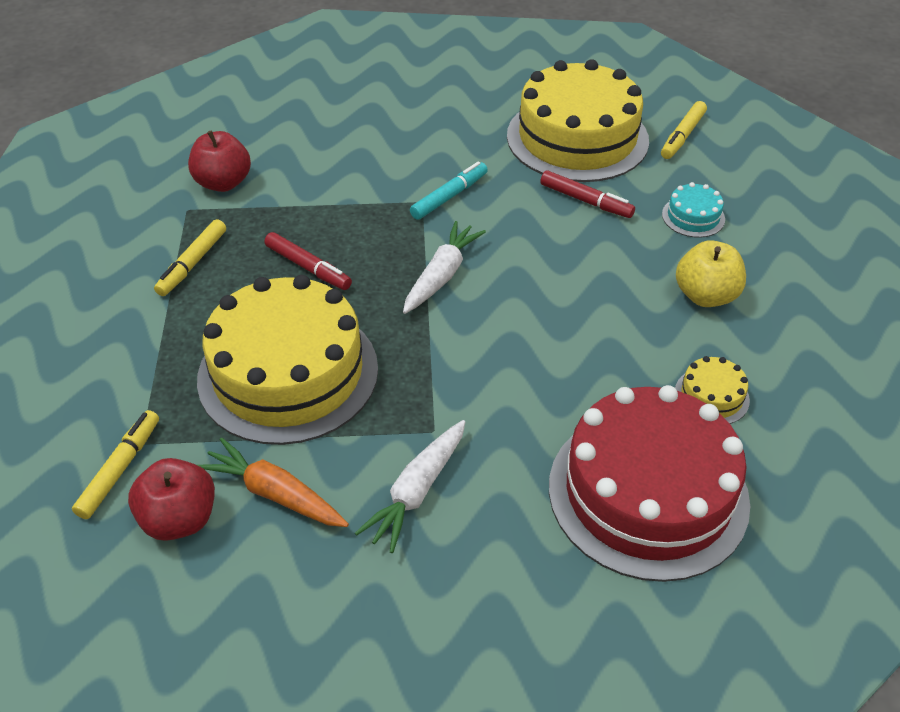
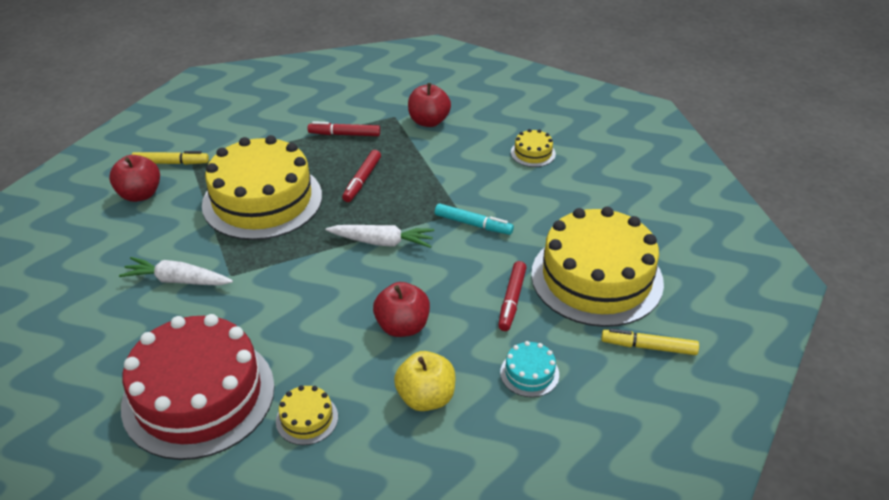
camera: 70 degrees right, 5 degrees down
(193, 263) = (345, 134): yellow marker -> red marker
(275, 494) = (164, 223): orange carrot -> none
(348, 121) = (533, 153): none -> yellow cake
(594, 290) = (402, 326): none -> red apple

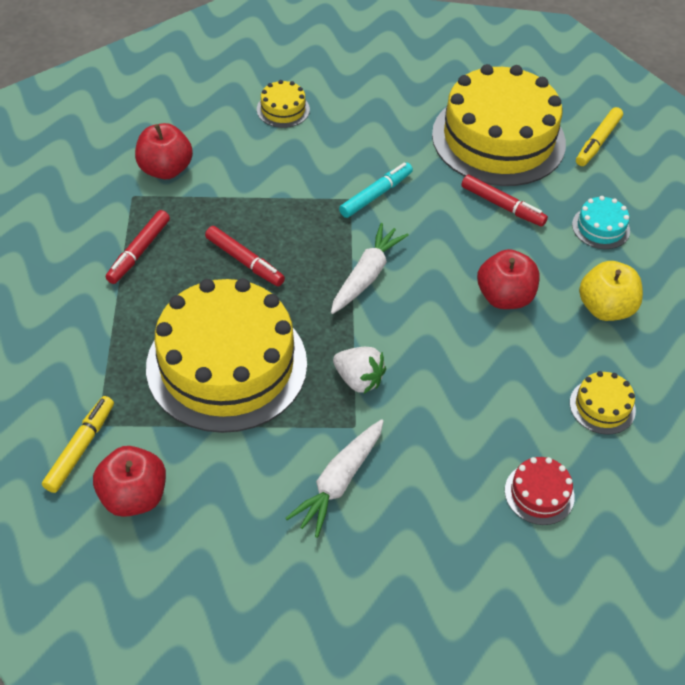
camera: 70 degrees left, 10 degrees up
(198, 395) = (539, 493): red cake -> red cake, size x0.40
(275, 265) = (358, 380): none -> white strawberry

